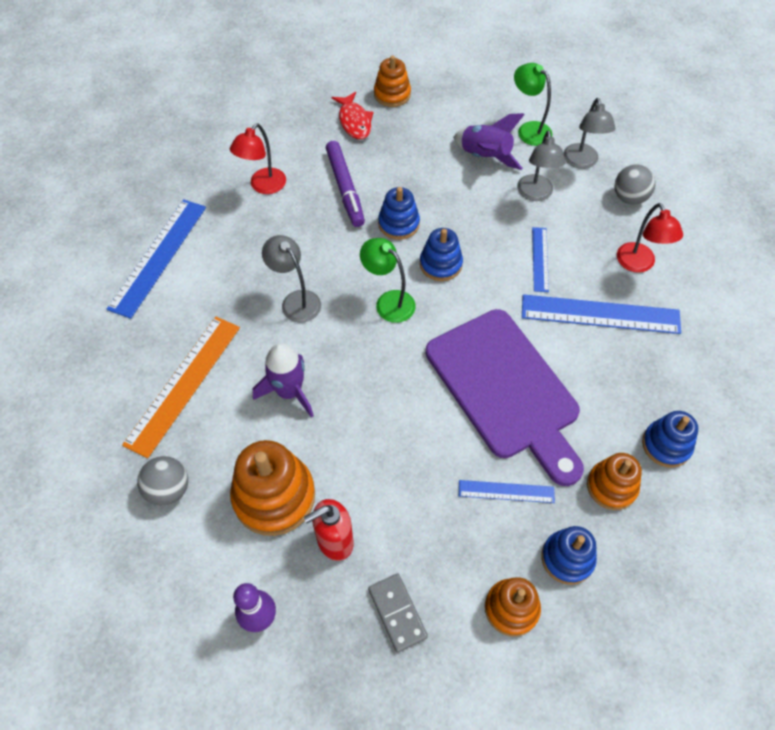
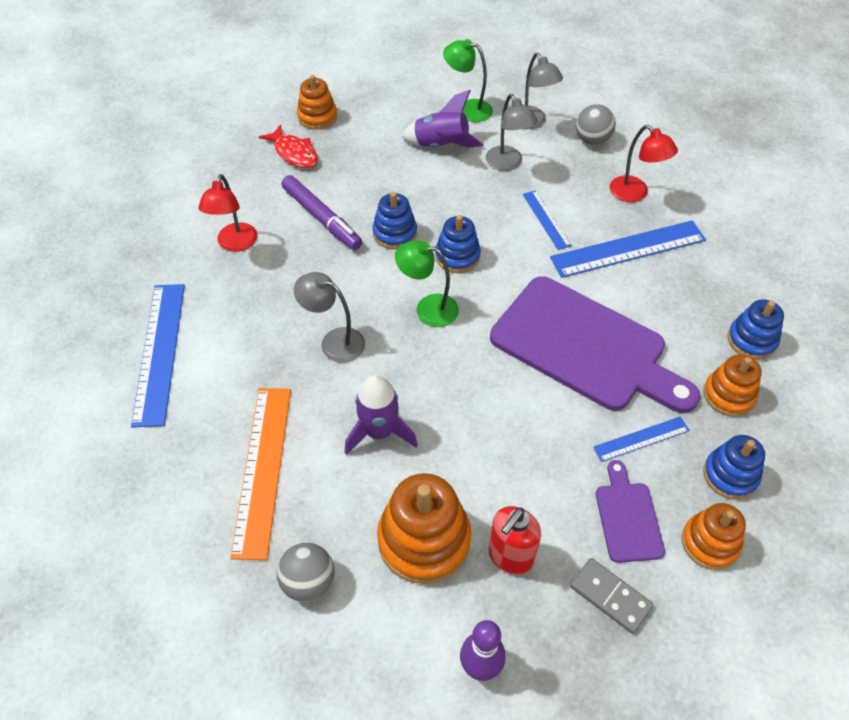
camera: 25 degrees left, 5 degrees down
(452, 553) = (627, 517): none -> purple cutting board

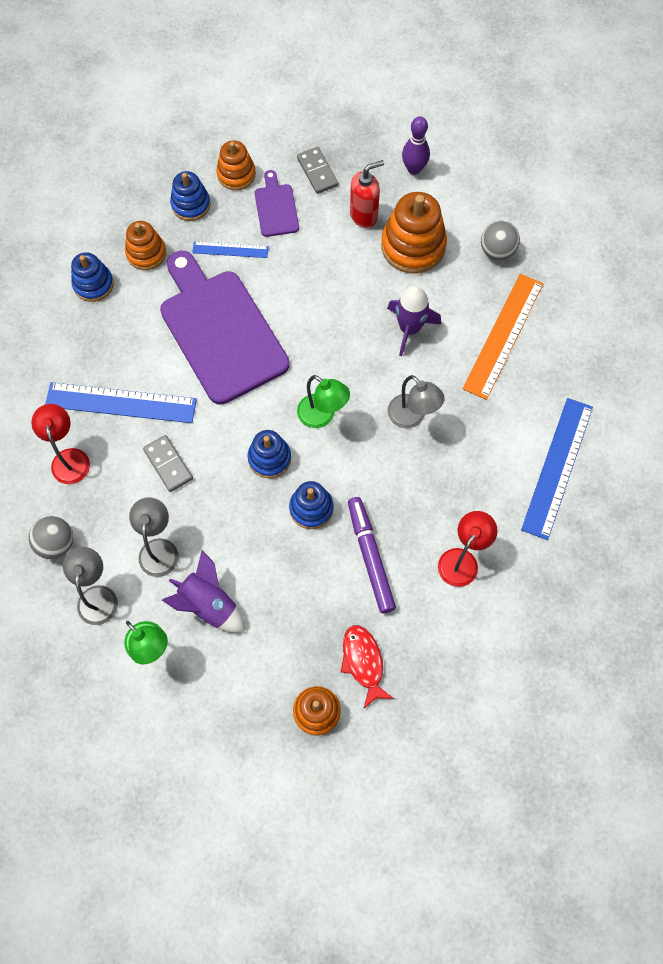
camera: 155 degrees left, 15 degrees up
(546, 219) = (168, 464): blue ruler -> grey domino
(627, 517) = (276, 207): purple cutting board -> purple cutting board turned 150 degrees clockwise

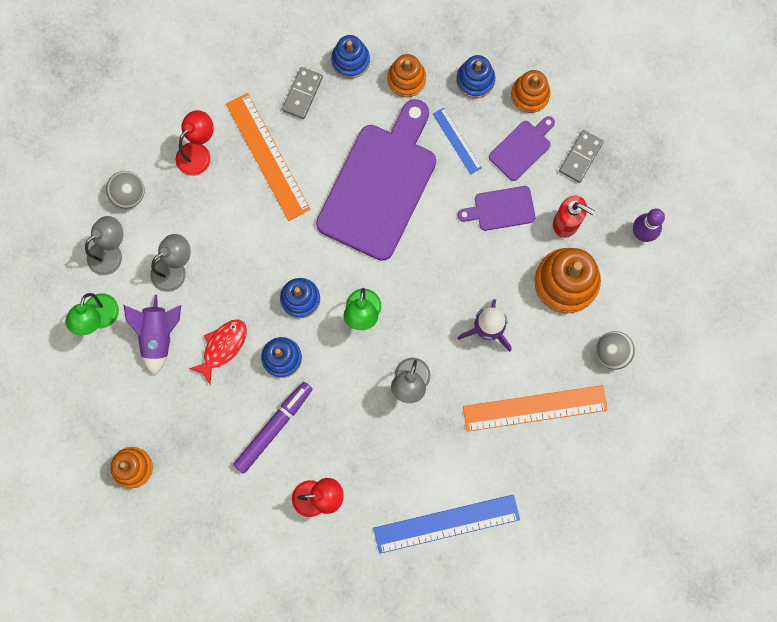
camera: 55 degrees right, 10 degrees up
(121, 403) = (267, 156): blue ruler -> orange ruler
(168, 464) = (243, 228): grey domino -> grey domino (302, 93)
(314, 254) = (501, 209): none -> purple cutting board
(363, 662) = (190, 477): red fish -> red fish (222, 347)

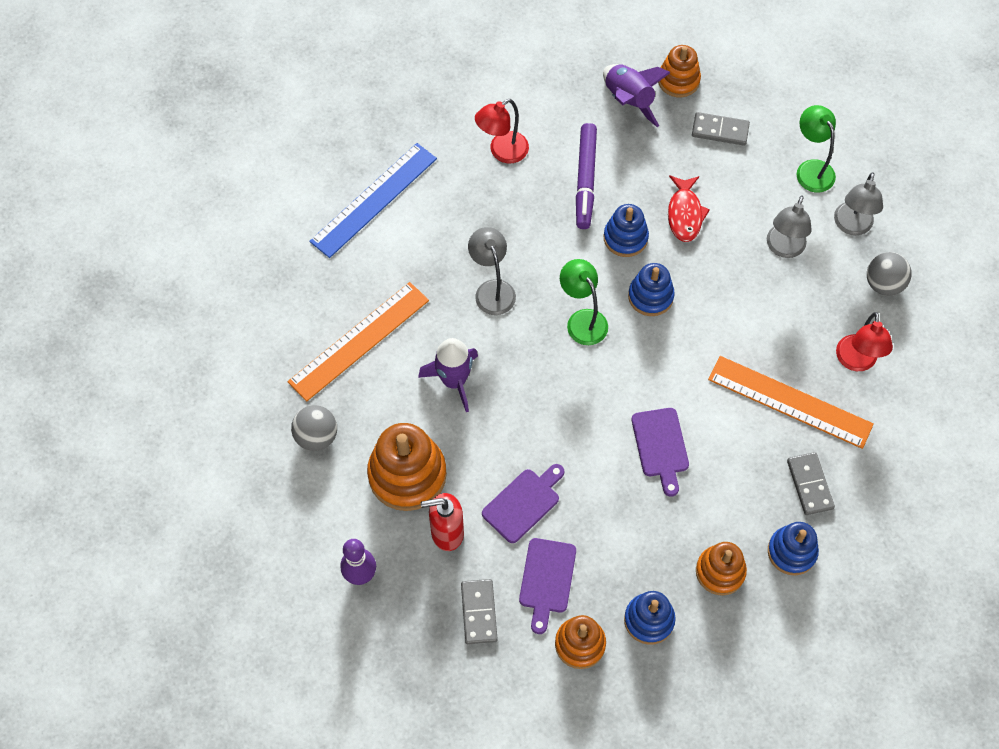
camera: 145 degrees right, 15 degrees down
(138, 399) = (720, 131): none -> grey domino
(158, 336) = (748, 188): purple rocket -> purple rocket (628, 100)
(379, 185) = (661, 446): purple cutting board -> purple cutting board, size x0.46
(457, 141) = (619, 542): blue ruler -> none

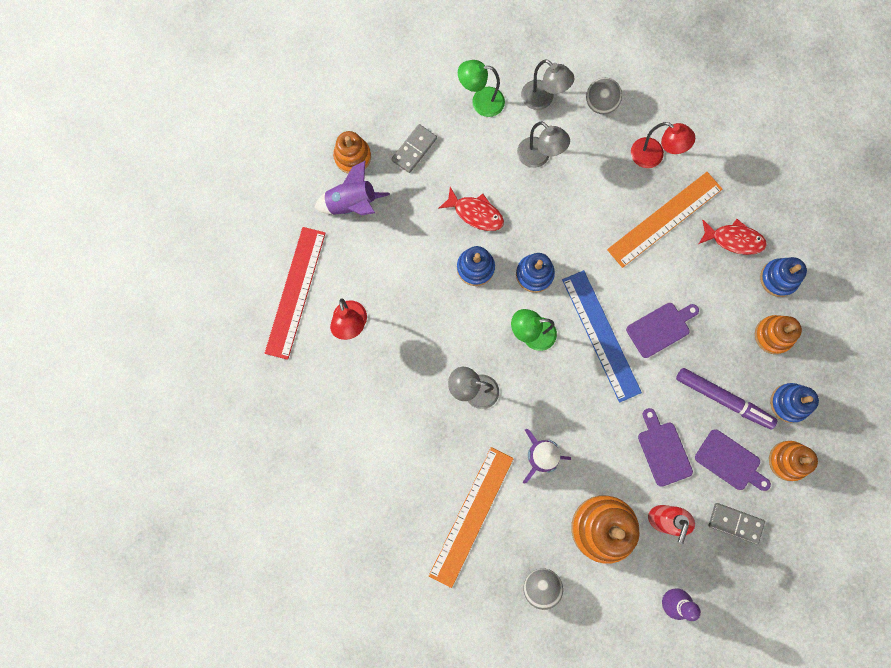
camera: 65 degrees left, 15 degrees up
(359, 341) = (471, 516): orange ruler -> orange ruler turned 45 degrees clockwise
(374, 200) = (346, 448): blue ruler -> blue ruler (601, 335)
(509, 90) = (295, 292): none -> red ruler
(585, 180) = (409, 272): purple marker -> purple marker (723, 399)
(661, 446) = (660, 328): purple cutting board -> purple cutting board turned 45 degrees counterclockwise
(810, 485) = (734, 239): grey domino -> red fish

